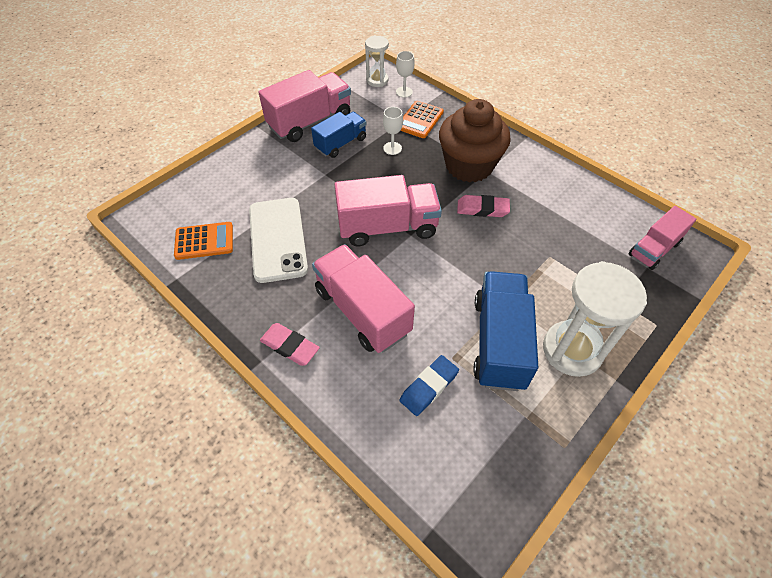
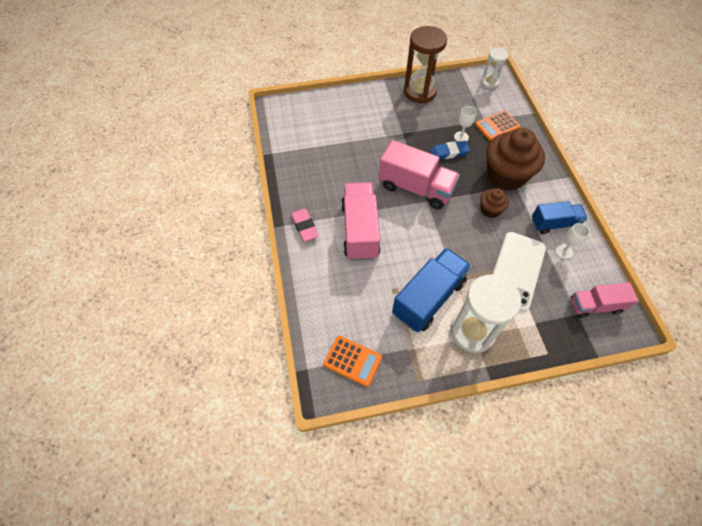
camera: 35 degrees right, 5 degrees up
(204, 241) = (301, 139): orange calculator -> orange calculator (352, 361)
(278, 239) = (343, 160): white phone -> white phone (516, 270)
(310, 121) = (420, 92): pink truck -> brown hourglass
(341, 143) = (428, 117): blue truck -> blue truck (554, 224)
(404, 92) = (502, 100): white goblet -> white goblet (563, 251)
(429, 387) = (364, 296): blue eraser -> blue eraser (449, 152)
(482, 209) = (490, 210): pink eraser -> brown cupcake

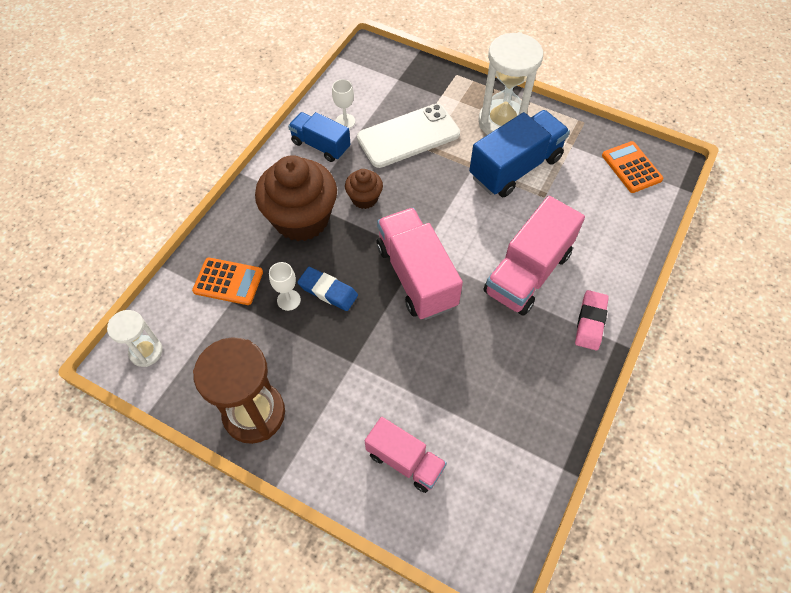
camera: 140 degrees left, 0 degrees up
(428, 298) = (515, 168): blue truck -> blue truck turned 150 degrees clockwise
(595, 305) = (376, 75): pink truck -> pink truck (405, 461)

